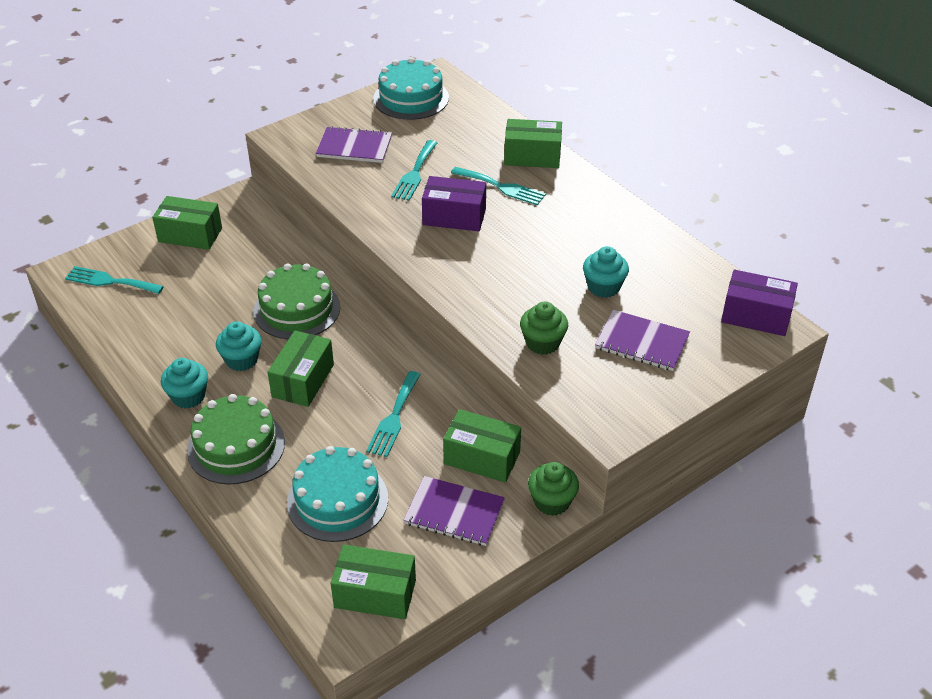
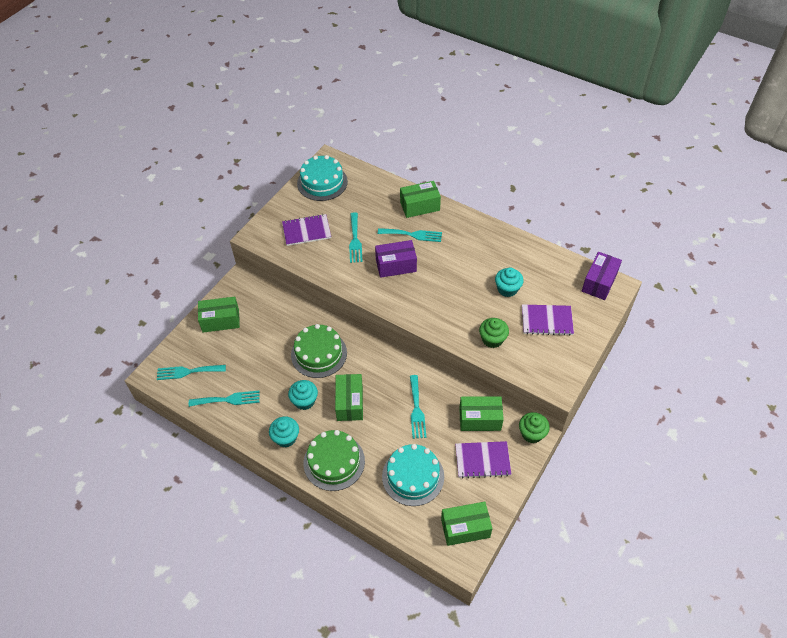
camera: 20 degrees left, 10 degrees up
(141, 328) = (228, 399): none -> turquoise fork
(756, 316) = (599, 282): purple box -> purple box turned 60 degrees counterclockwise

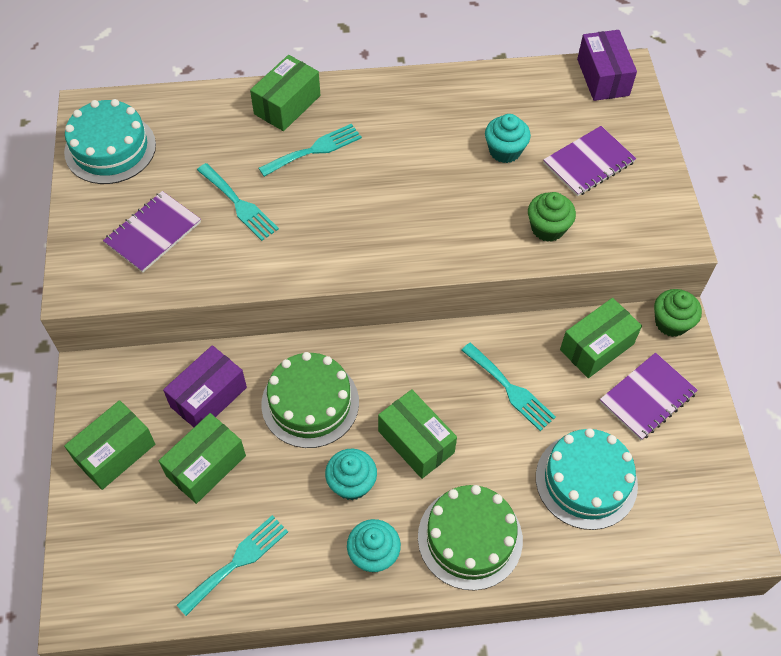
camera: 40 degrees left, 5 degrees up
(187, 372) = (134, 565): turquoise fork -> none
(396, 265) = (331, 206): purple box -> purple box (208, 397)
(465, 528) = (706, 499): green box -> green box (206, 466)

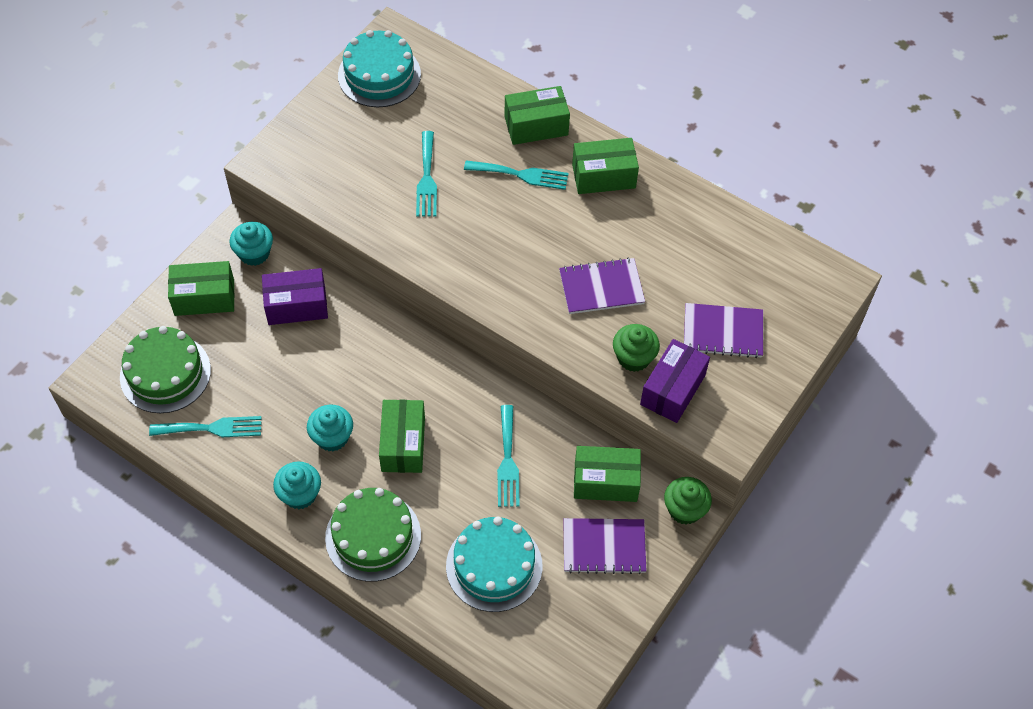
camera: 40 degrees right, 0 degrees up
(153, 233) = (349, 158): purple notebook -> purple notebook (601, 288)
(206, 466) = (251, 351): green box -> green box (603, 176)
(310, 403) = (359, 361): green cake -> green cake (165, 373)
(505, 151) = (665, 276): turquoise cupcake -> turquoise cupcake (254, 253)
(603, 77) = (813, 273): purple box -> purple box (672, 390)

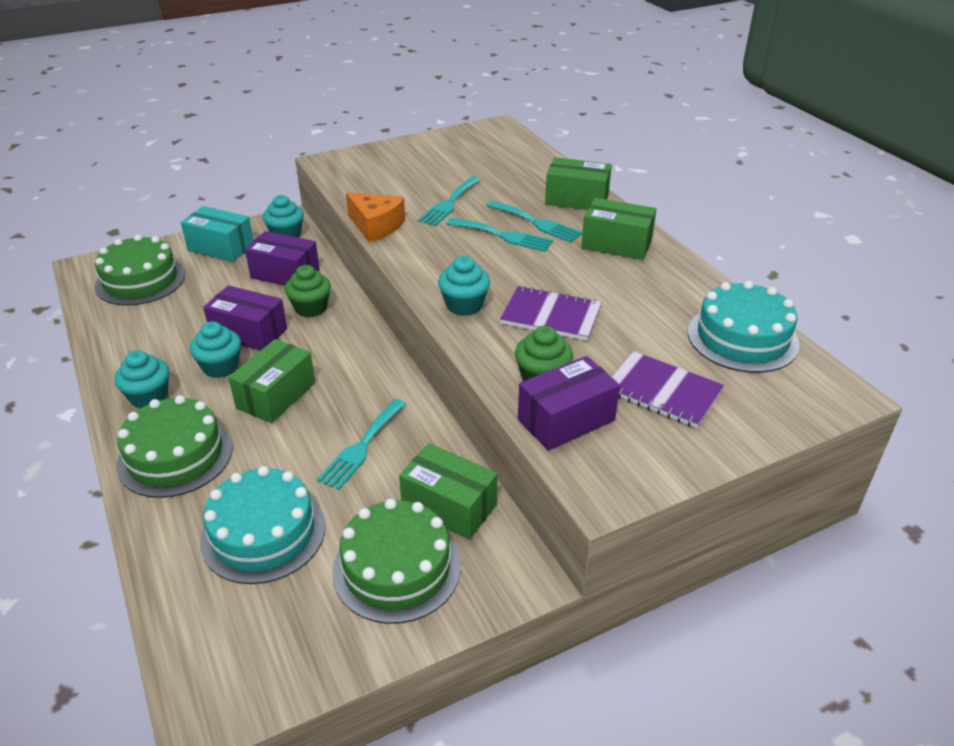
camera: 30 degrees right, 20 degrees down
(204, 297) = (221, 247): green box -> turquoise box
(212, 428) = (133, 325): turquoise fork -> turquoise fork (503, 236)
(324, 390) = (249, 333): none -> purple box
(379, 75) = (467, 142): turquoise cake -> turquoise cake (742, 338)
(384, 238) = (376, 226): none -> orange cheese
(527, 306) = (464, 305): none -> turquoise cupcake
(604, 547) = (397, 568): purple notebook -> green cake
(684, 509) = (521, 571): green cupcake -> green cupcake (311, 308)

